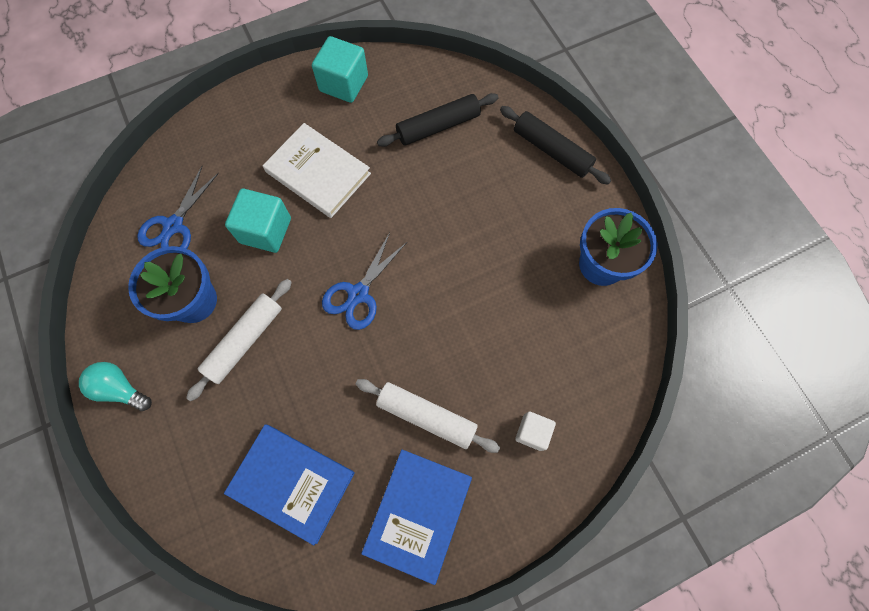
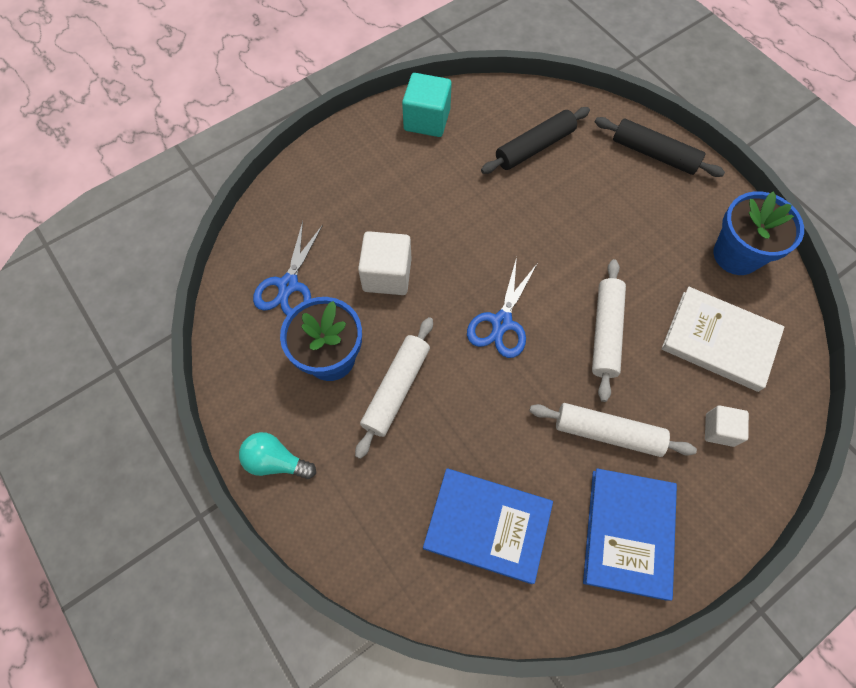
camera: 10 degrees left, 5 degrees down
(265, 230) = (387, 275): turquoise cube -> white cube
(318, 173) = (425, 210): white book -> white book (719, 341)
(453, 320) = (605, 332): none -> white rolling pin

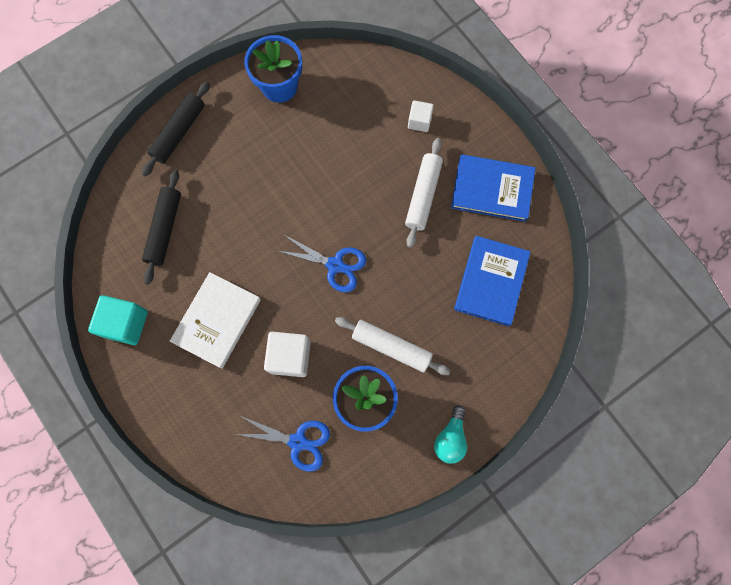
camera: 90 degrees left, 10 degrees up
(534, 147) = (165, 229): black rolling pin -> black rolling pin turned 45 degrees clockwise
(605, 332) = (344, 188): white rolling pin -> none
(719, 341) = (351, 110): white book -> white book (217, 321)

